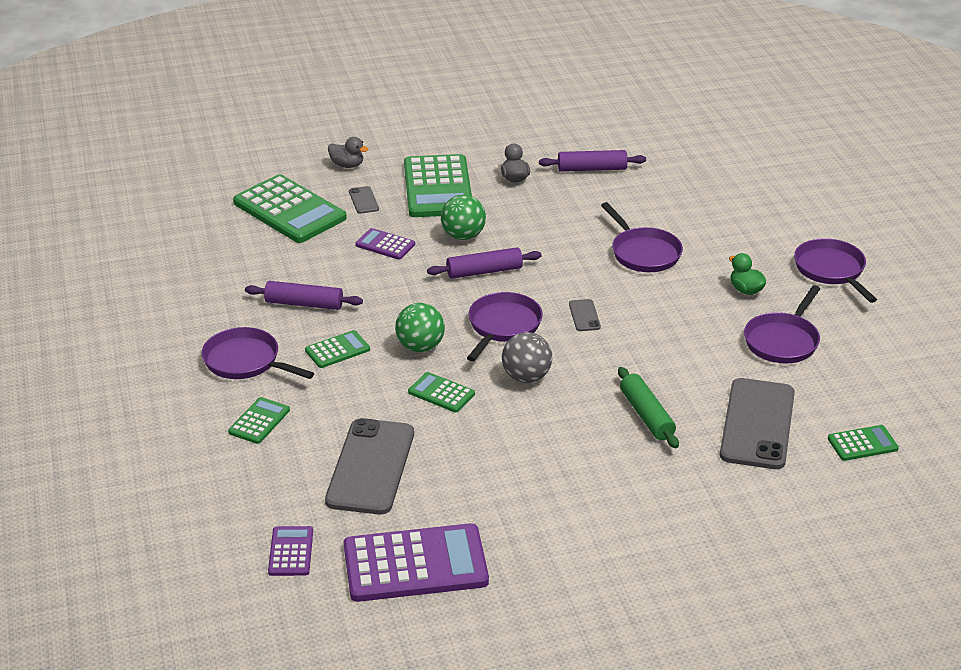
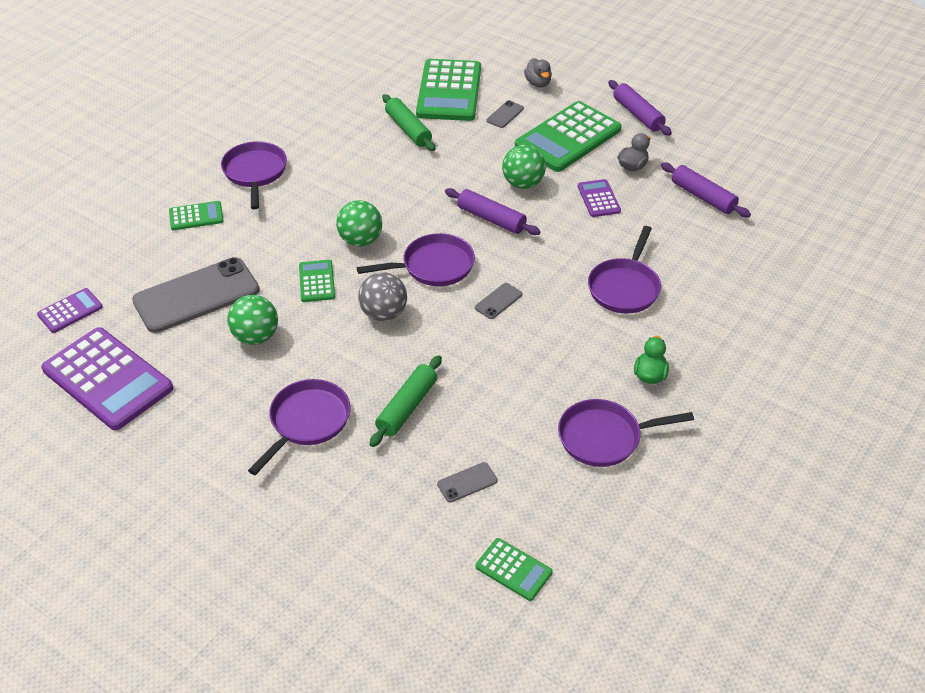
camera: 50 degrees right, 10 degrees up
(304, 304) = (349, 160): purple rolling pin -> purple rolling pin (638, 114)
(309, 255) = (408, 129): none -> green rolling pin
(337, 350) = (313, 204): green calculator -> none
(385, 245) = (463, 155): purple calculator -> purple calculator (598, 199)
(468, 456) = (256, 336): none -> green ball
(757, 424) = (467, 482): grey phone -> grey phone, size x0.42
(831, 270) = (750, 415): purple pan -> purple pan (307, 422)

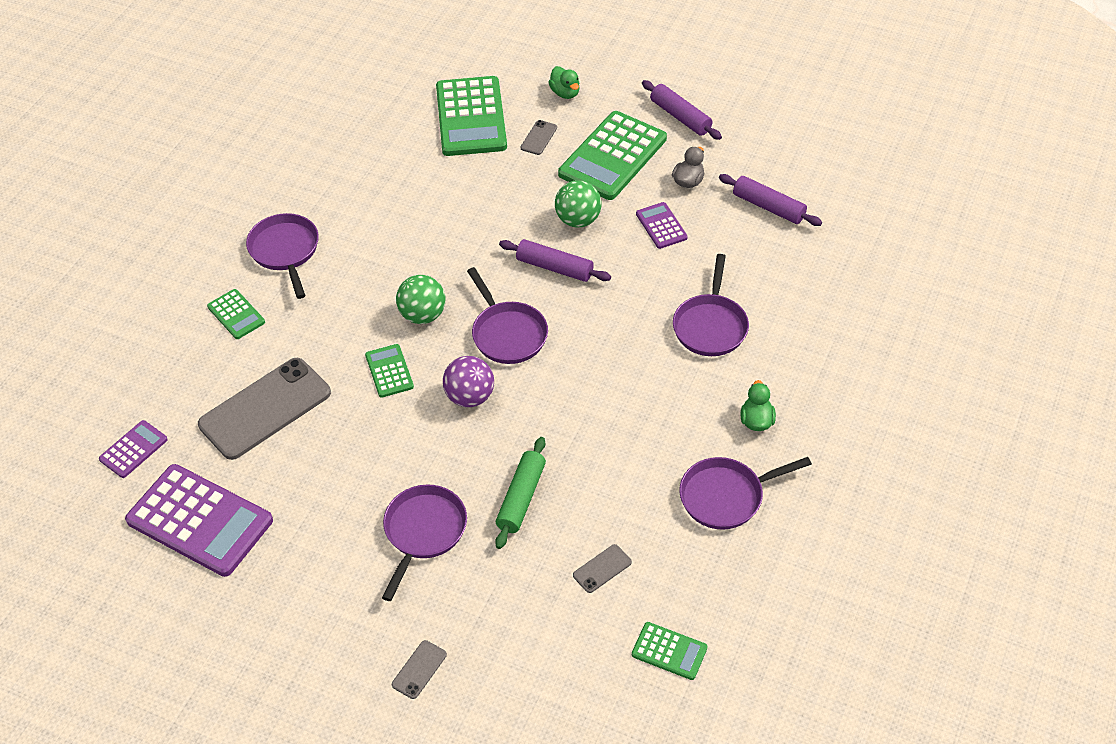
camera: 10 degrees left, 5 degrees up
(196, 216) = (236, 314): green calculator -> green calculator turned 75 degrees clockwise
(256, 336) = (342, 445): green ball -> none
(383, 313) = (470, 397): grey ball -> purple ball
(408, 129) = (438, 172): green rolling pin -> none
(433, 266) = (507, 333): purple pan -> purple pan turned 90 degrees clockwise
(498, 301) = (585, 363): grey phone -> grey phone (419, 669)
(538, 83) = (565, 93): grey duck -> green duck

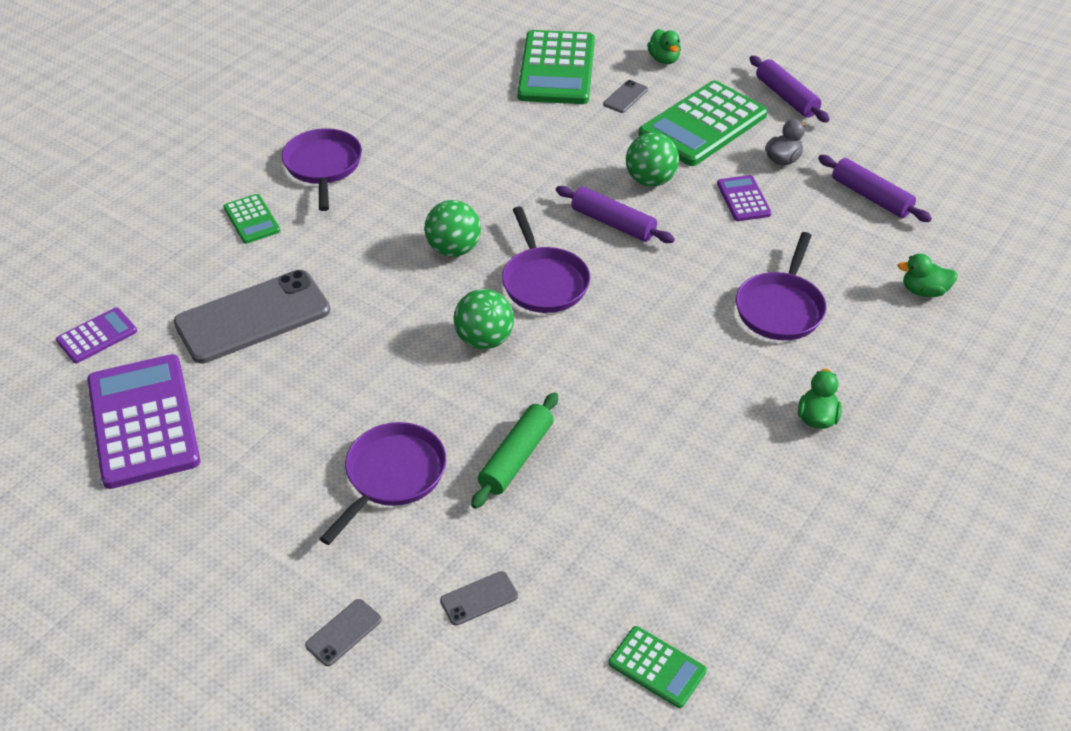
camera: 10 degrees right, 5 degrees down
(200, 521) = (143, 421): purple calculator -> purple calculator turned 150 degrees counterclockwise
(389, 371) = (401, 300): green calculator -> none
(470, 397) = (484, 340): purple ball -> green ball
(602, 569) = (594, 554): grey phone -> grey phone (479, 598)
(726, 496) = (764, 496): purple pan -> none
(825, 291) = (924, 291): none -> green duck

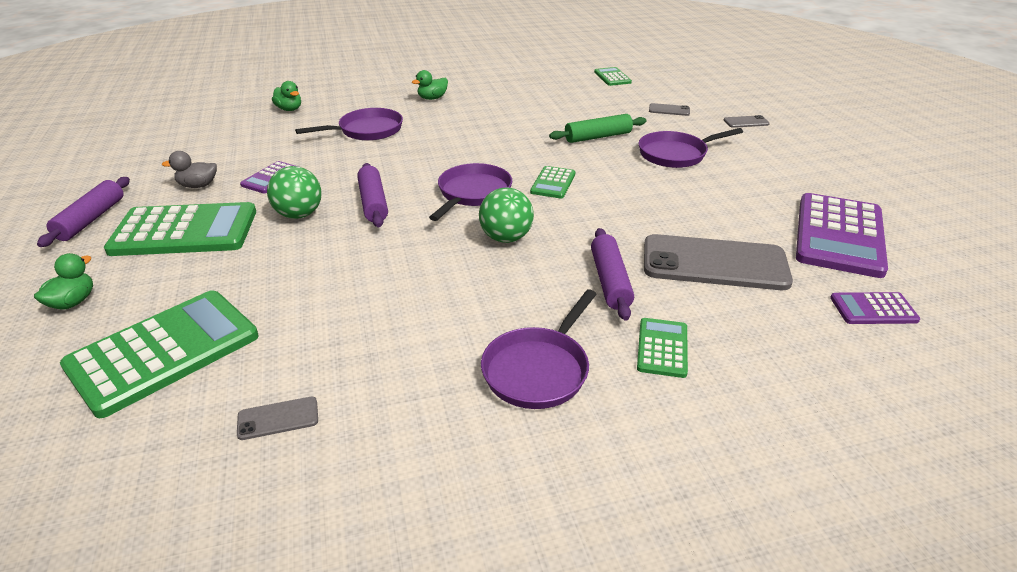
camera: 140 degrees left, 10 degrees down
(484, 340) = (553, 183): green ball -> green calculator
(625, 97) = (178, 285): grey phone -> grey phone (278, 418)
(871, 197) = (208, 147): purple rolling pin -> purple rolling pin (610, 281)

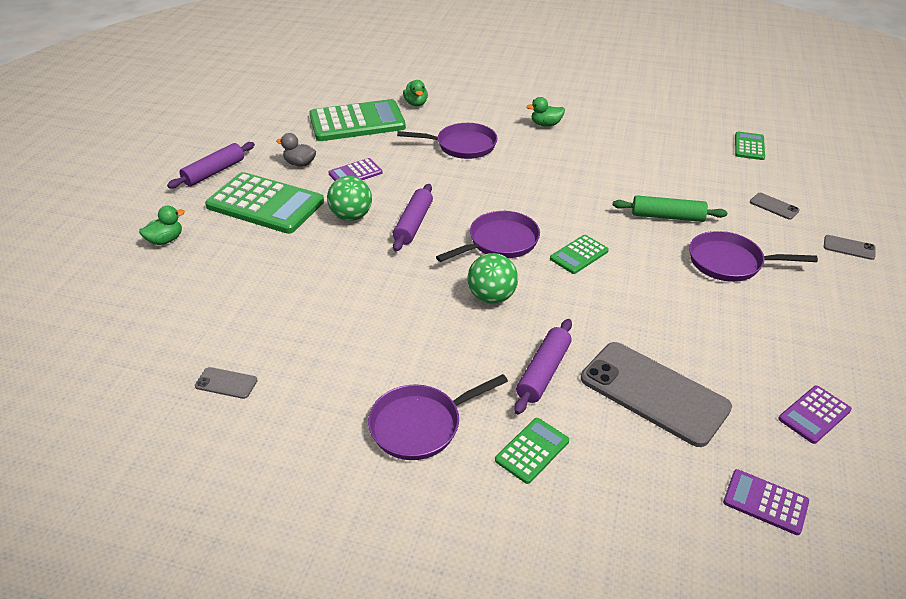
camera: 30 degrees right, 5 degrees up
(164, 351) = (193, 302): green calculator -> green calculator (357, 122)
(839, 235) = (814, 415): purple calculator -> purple calculator, size x0.49

